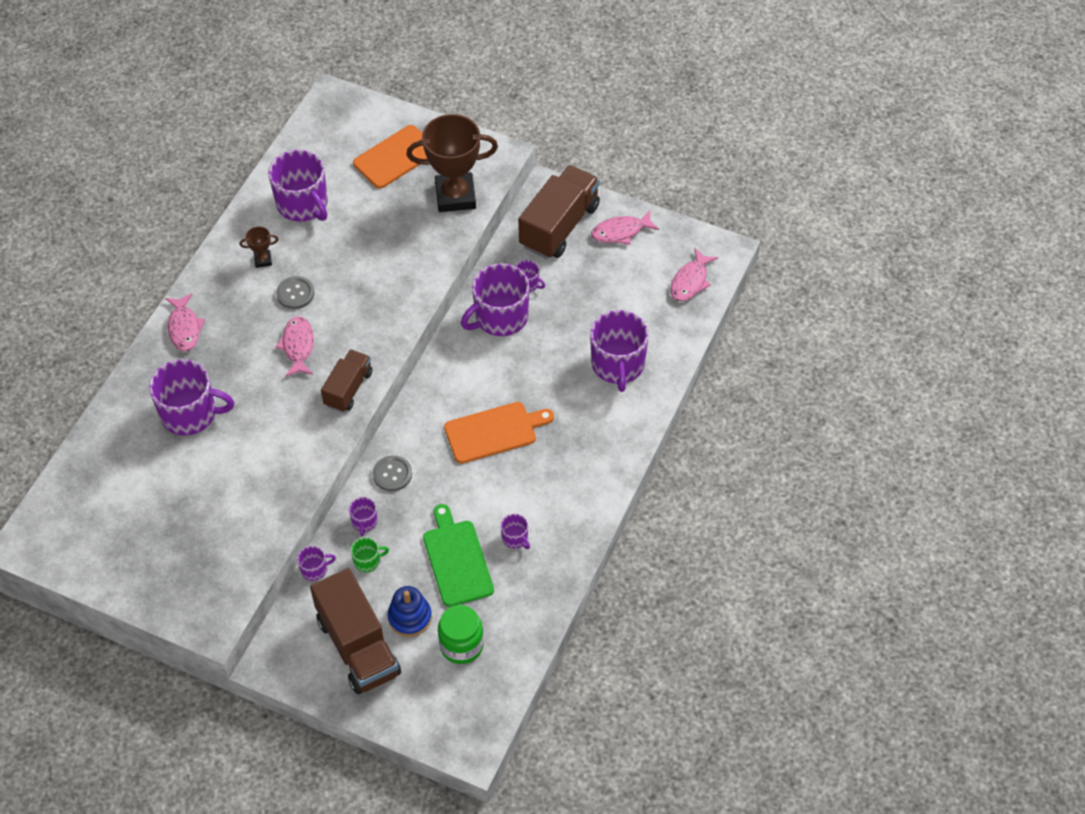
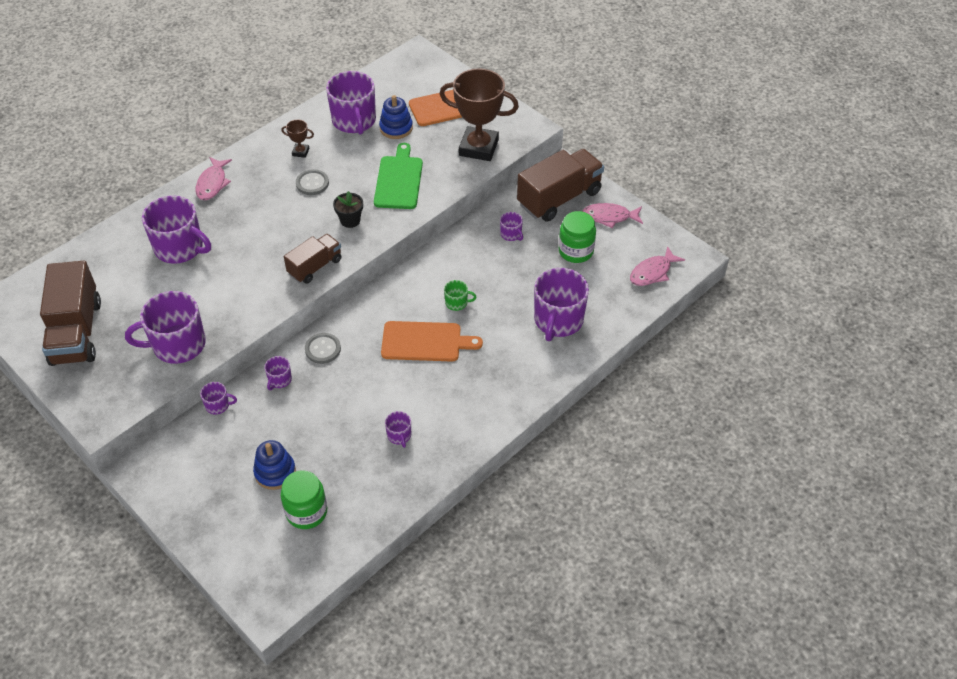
camera: 20 degrees right, 5 degrees down
(298, 346) = (292, 223): pink fish -> none
(354, 199) = (396, 128): none -> blue stacking toy
(358, 646) = (219, 482): brown truck -> brown truck (76, 332)
(359, 324) = (350, 220): none -> black flower pot
(367, 561) = (265, 413): green mug -> green mug (457, 303)
(457, 560) = (340, 437): green cutting board -> green cutting board (399, 180)
(500, 317) = (475, 253): purple mug -> purple mug (177, 345)
(603, 282) = (576, 251): none -> green jar

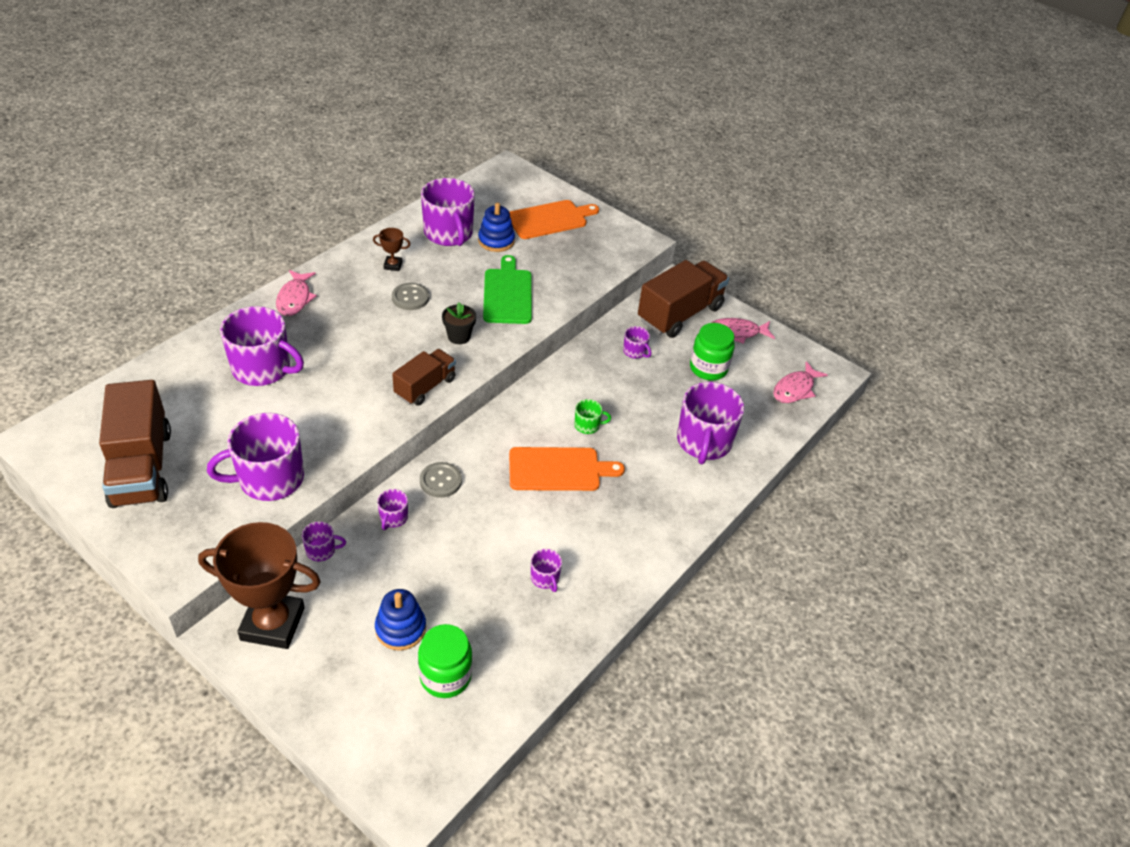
camera: 10 degrees left, 5 degrees down
(478, 148) = (590, 260): brown trophy -> brown trophy (272, 623)

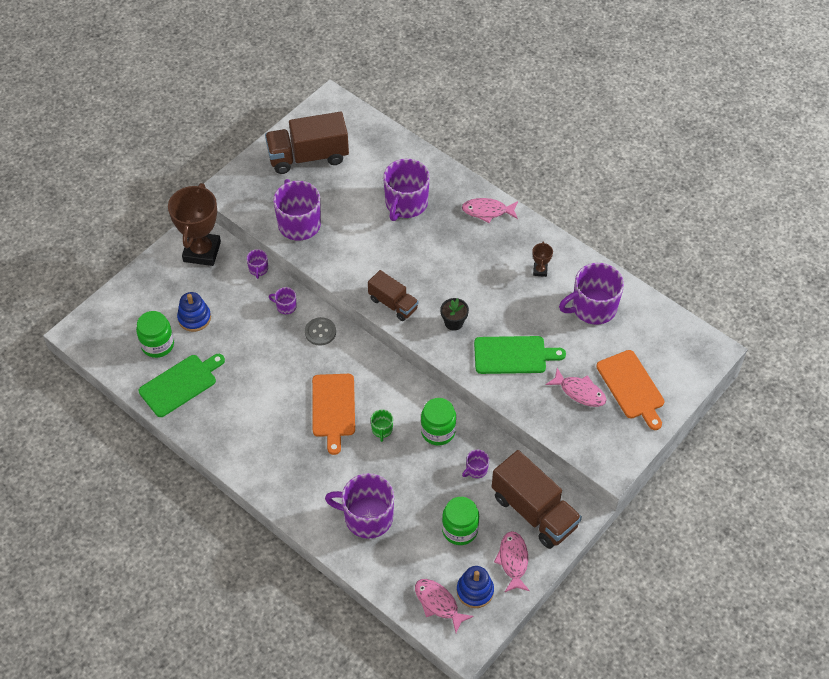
camera: 95 degrees right, 10 degrees up
(410, 298) = (499, 286): grey button -> none
(496, 241) = (589, 344): blue stacking toy -> blue stacking toy (475, 591)
(518, 641) = (180, 384): none -> green cutting board
(545, 578) = (231, 399): purple mug -> none
(555, 252) = (580, 392): none -> pink fish
(588, 378) = (438, 431): none -> green jar

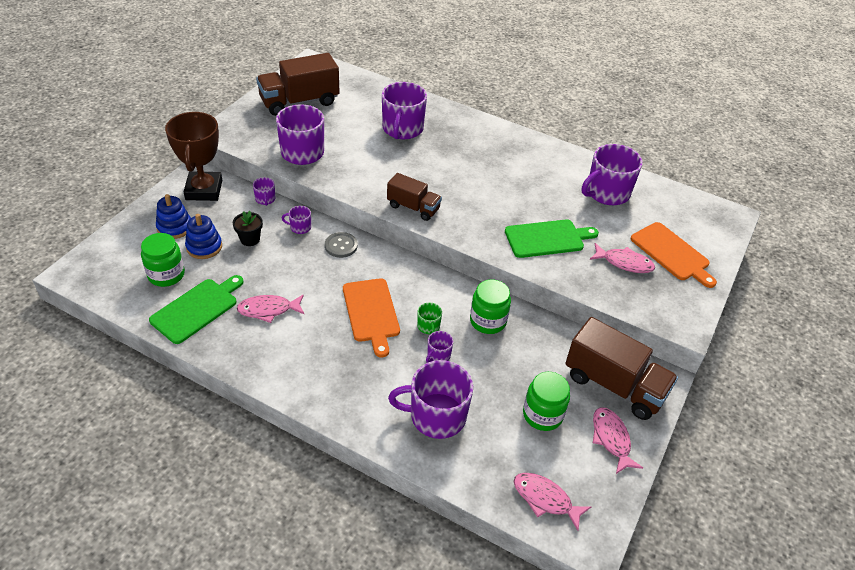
camera: 15 degrees left, 10 degrees down
(454, 322) = (479, 217): black flower pot -> black flower pot (250, 239)
(475, 591) = (581, 478): blue stacking toy -> blue stacking toy (174, 227)
(476, 469) = (539, 352): purple mug -> purple mug (438, 355)
(487, 211) = (480, 129): pink fish -> pink fish (268, 310)
(540, 270) = (546, 169): brown trophy -> none

